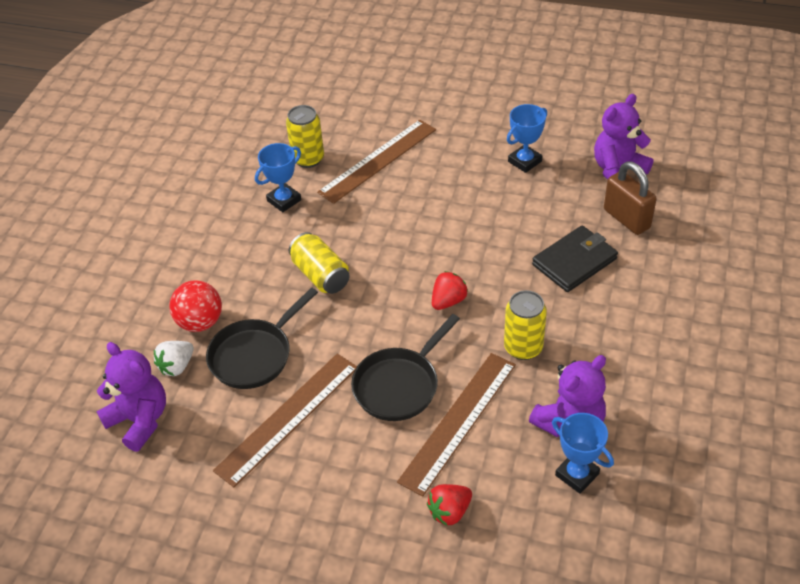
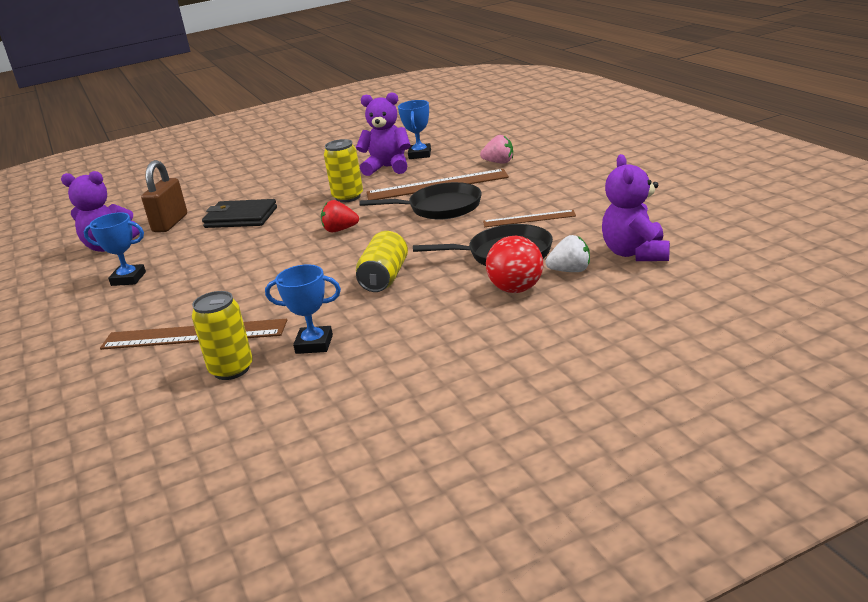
camera: 130 degrees left, 20 degrees down
(287, 417) = (529, 219): brown ruler -> brown ruler, size x0.57
(450, 511) = (499, 162): red strawberry -> pink strawberry

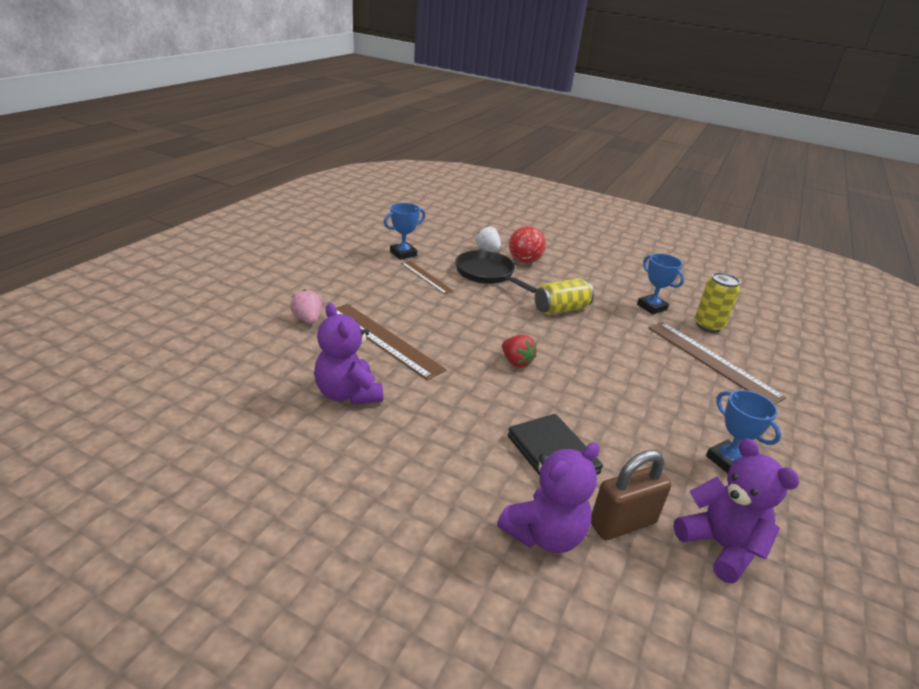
camera: 135 degrees left, 5 degrees up
(348, 197) = (446, 389): yellow can -> none
(420, 154) = (295, 383): blue trophy -> blue trophy (403, 254)
(440, 208) = (433, 321): black pan -> none
(636, 253) = (449, 236): purple teddy bear -> purple teddy bear (544, 534)

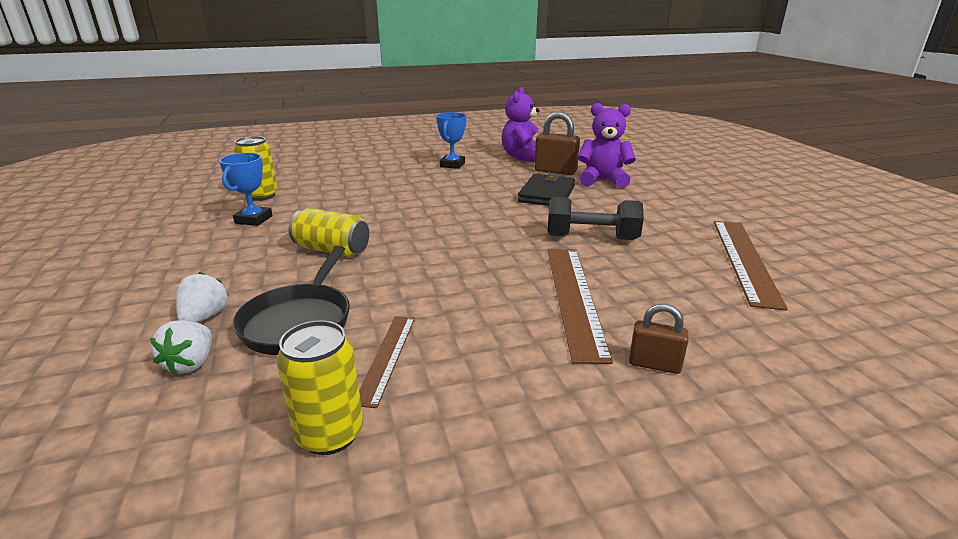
camera: 130 degrees left, 5 degrees down
(308, 319) = (654, 364): pink strawberry -> brown padlock
(348, 394) = (665, 268): purple teddy bear -> none
(403, 254) = (330, 434): blue trophy -> yellow can
(433, 403) = (591, 237): none -> black dumbbell
(516, 362) = (473, 234): red strawberry -> none
(524, 261) = (204, 317): red ball -> white strawberry
(711, 361) = (331, 185): brown ruler -> brown ruler (745, 260)

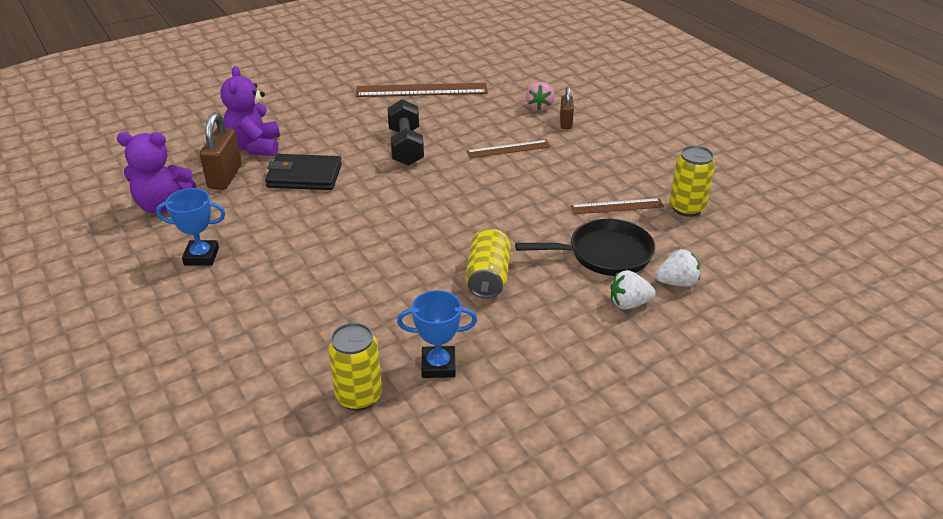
camera: 105 degrees left, 10 degrees up
(573, 297) = (508, 149): brown ruler -> brown ruler, size x0.57
(713, 348) = (539, 106): none -> pink strawberry

